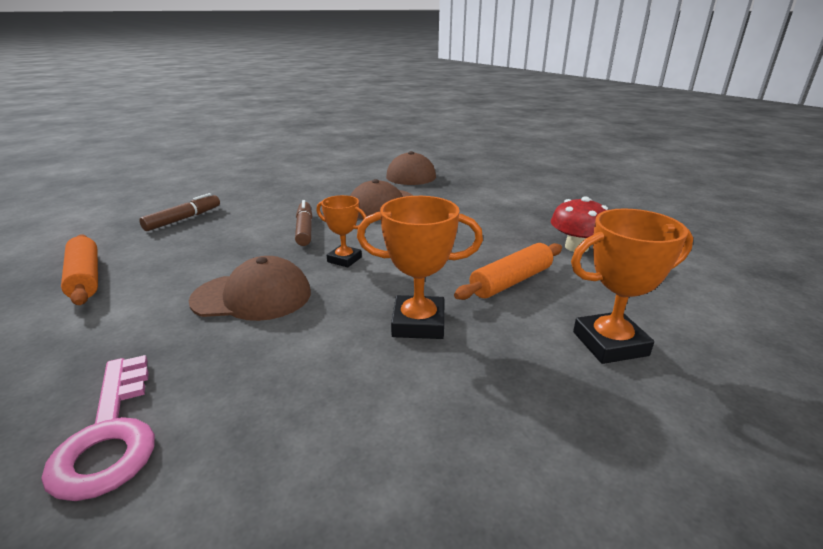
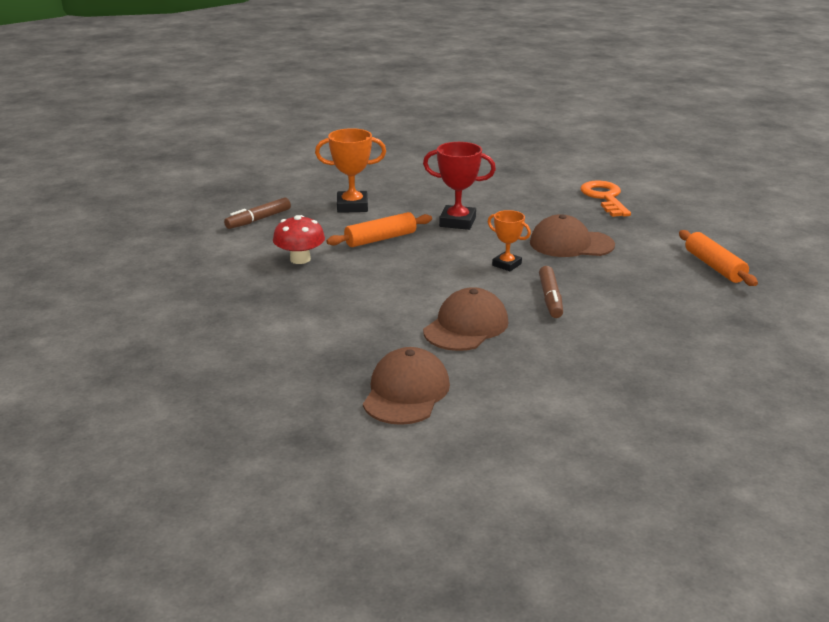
camera: 170 degrees left, 0 degrees up
(109, 435) = (605, 197): pink key -> orange key
(183, 219) = (694, 324): brown marker -> brown marker (258, 219)
(418, 323) = (457, 222): orange trophy -> red trophy

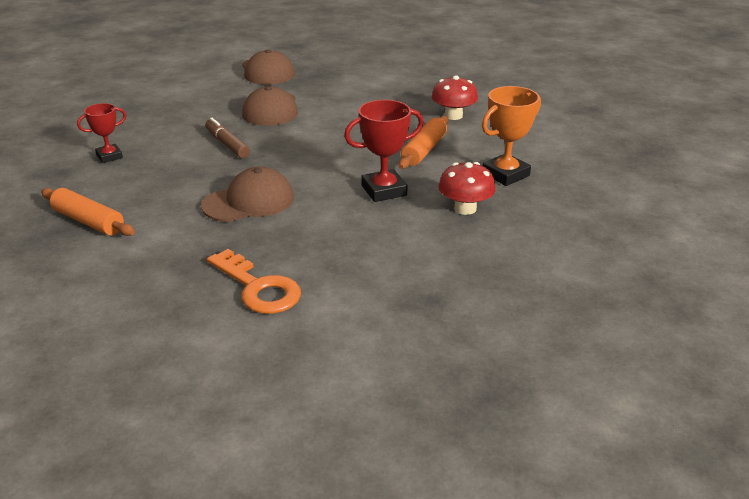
camera: 145 degrees right, 5 degrees up
(258, 219) = (551, 135): brown marker -> none
(418, 197) = (465, 208): none -> red mushroom
(506, 264) = (289, 161): orange trophy -> none
(682, 323) = (109, 156): none -> red trophy

